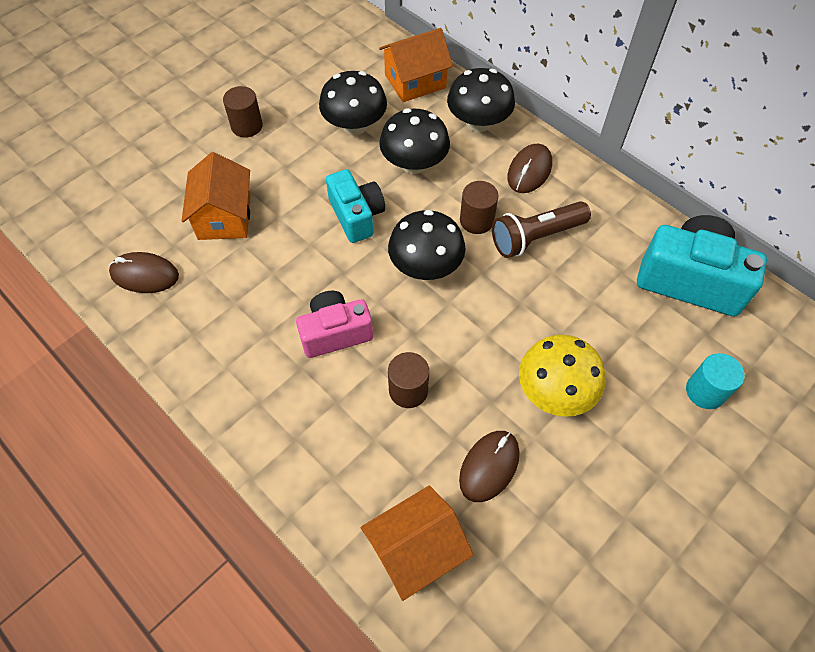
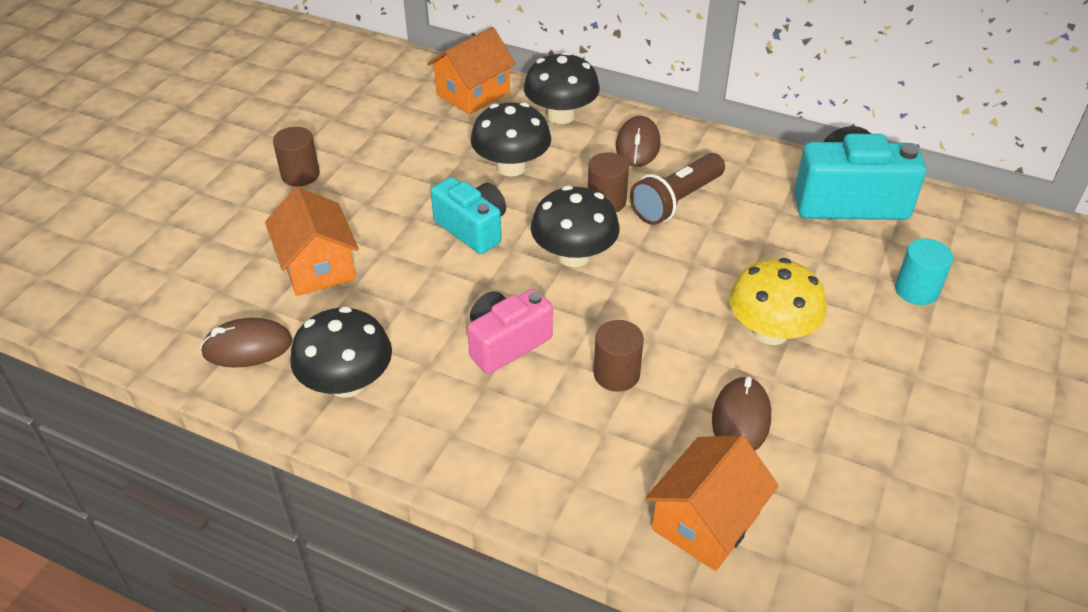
camera: 20 degrees left, 15 degrees down
(355, 125) = (426, 147): black mushroom -> black mushroom (347, 383)

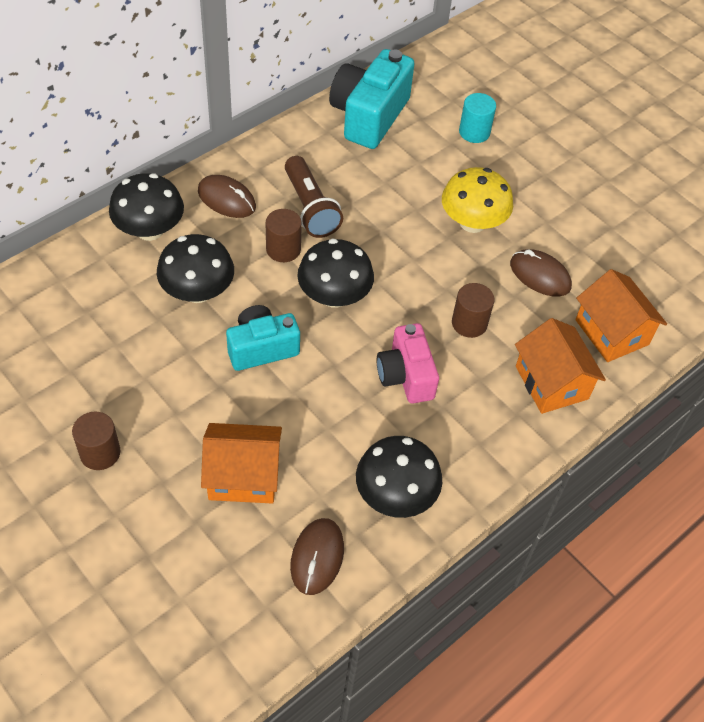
camera: 70 degrees left, 10 degrees up
(473, 93) = (69, 277): orange house -> orange house (551, 382)

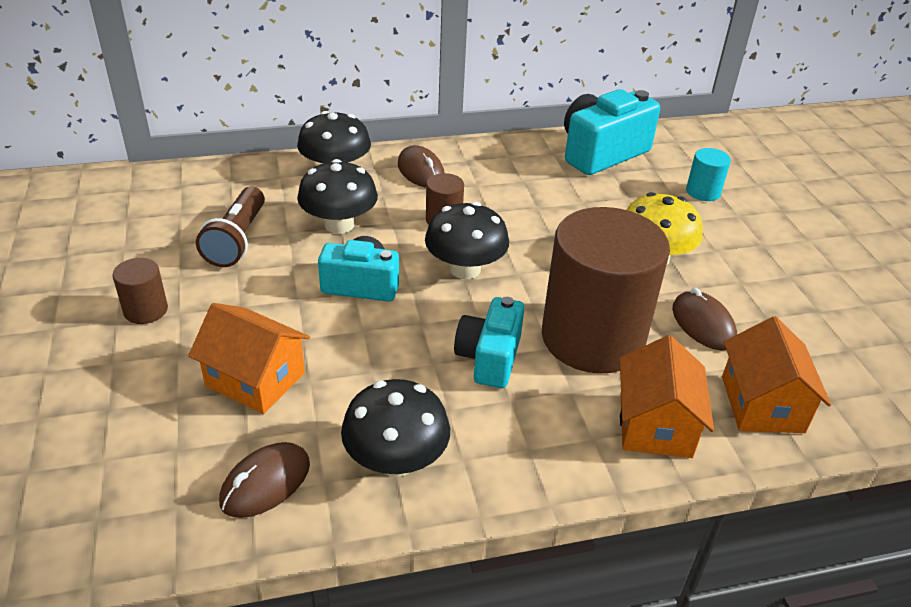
camera: 30 degrees right, 15 degrees down
(310, 208) = (493, 199): brown flashlight -> brown flashlight (237, 240)
(406, 376) = (489, 358): pink camera -> turquoise camera
(469, 323) = (592, 338): brown cylinder -> brown cylinder, size x2.42

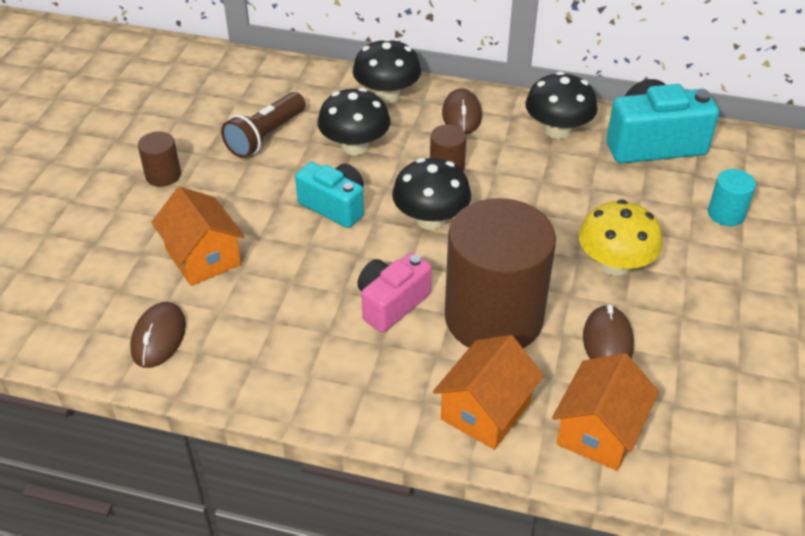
camera: 30 degrees right, 5 degrees up
(265, 483) = (159, 337): brown mouse -> brown mouse turned 60 degrees counterclockwise
(396, 460) = (259, 357): black mushroom -> black mushroom (557, 130)
(489, 358) = (391, 303): turquoise camera -> pink camera

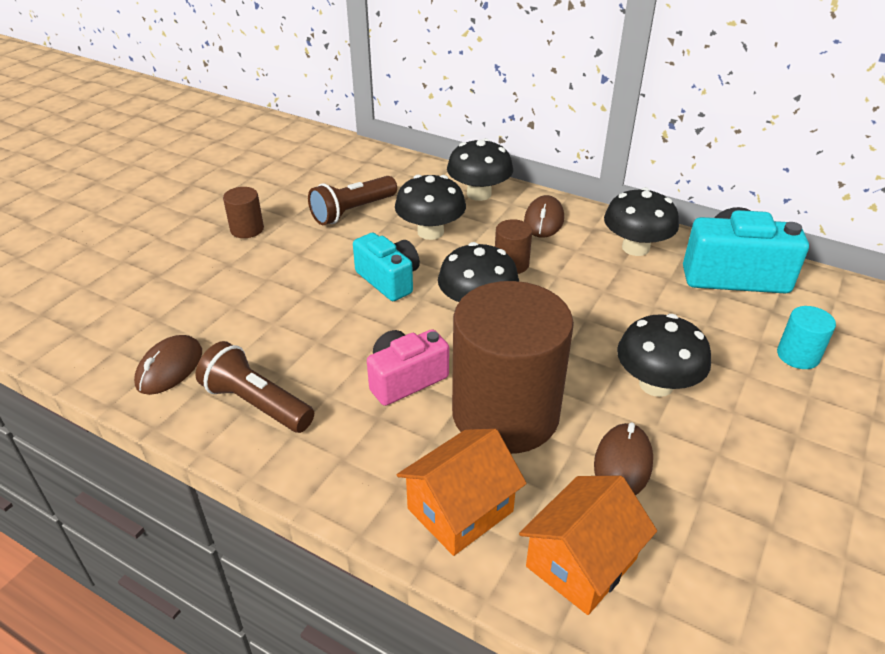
camera: 15 degrees right, 5 degrees down
(203, 257) = (246, 303): orange house -> none
(262, 355) = (256, 404): none -> brown flashlight
(614, 264) = (656, 384): yellow mushroom -> black mushroom

